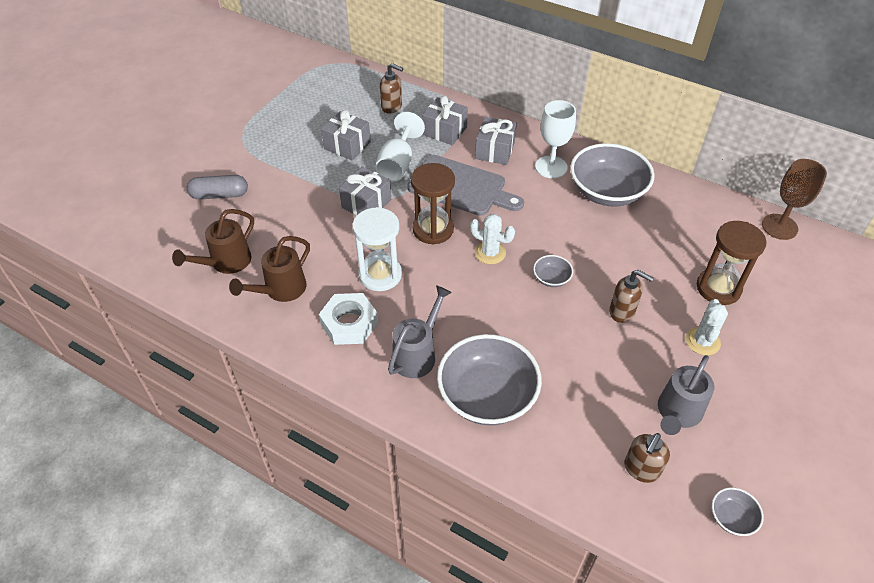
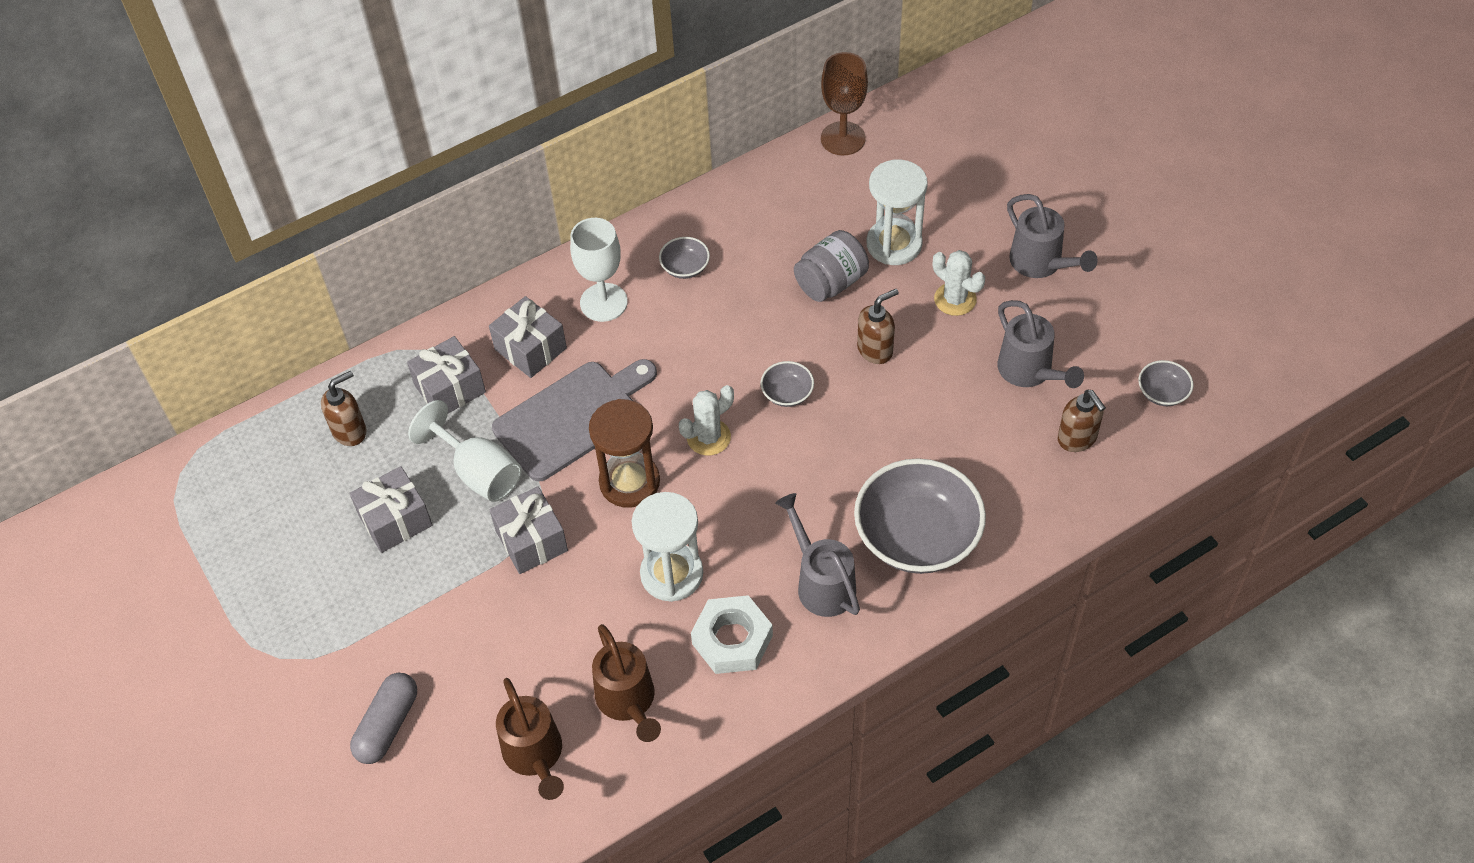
camera: 60 degrees left, 5 degrees up
(607, 192) = (685, 267): grey bowl -> grey bowl, size x0.44
(656, 266) = (831, 282): none -> grey jar
(718, 288) = (894, 244): brown hourglass -> white hourglass
(781, 384) = (1041, 264): none -> grey watering can

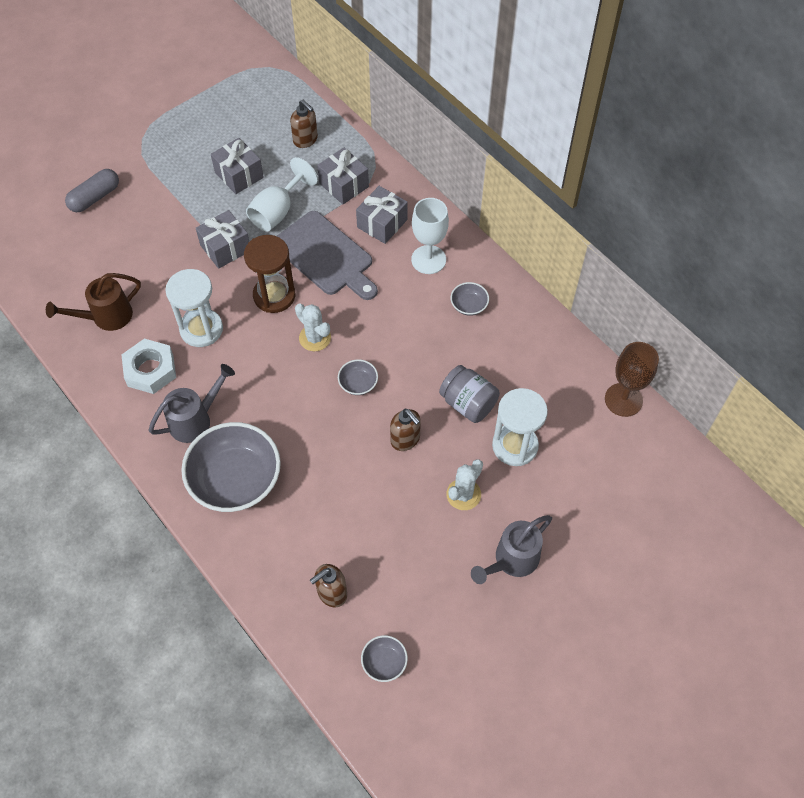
camera: 80 degrees right, 5 degrees up
(388, 725) = (95, 197): grey capsule -> grey capsule turned 60 degrees counterclockwise
(535, 756) = (70, 273): brown watering can -> none
(1030, 372) = (395, 554): grey watering can -> none

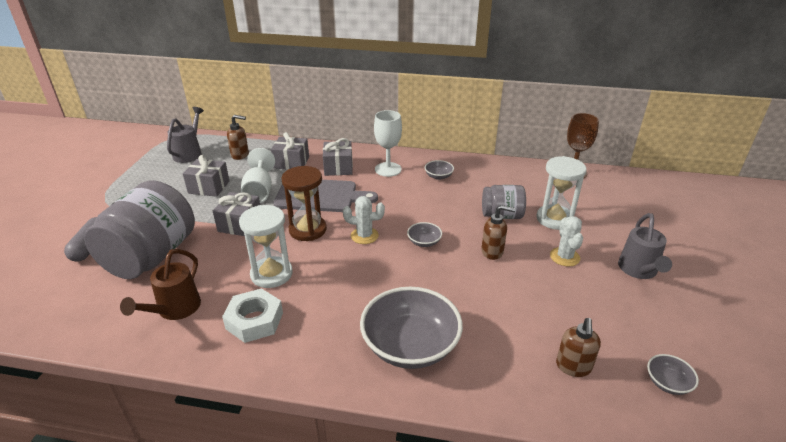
camera: 40 degrees left, 25 degrees down
(130, 241) = (151, 256): none -> grey jar
(196, 420) = (331, 329): grey watering can -> grey watering can (190, 153)

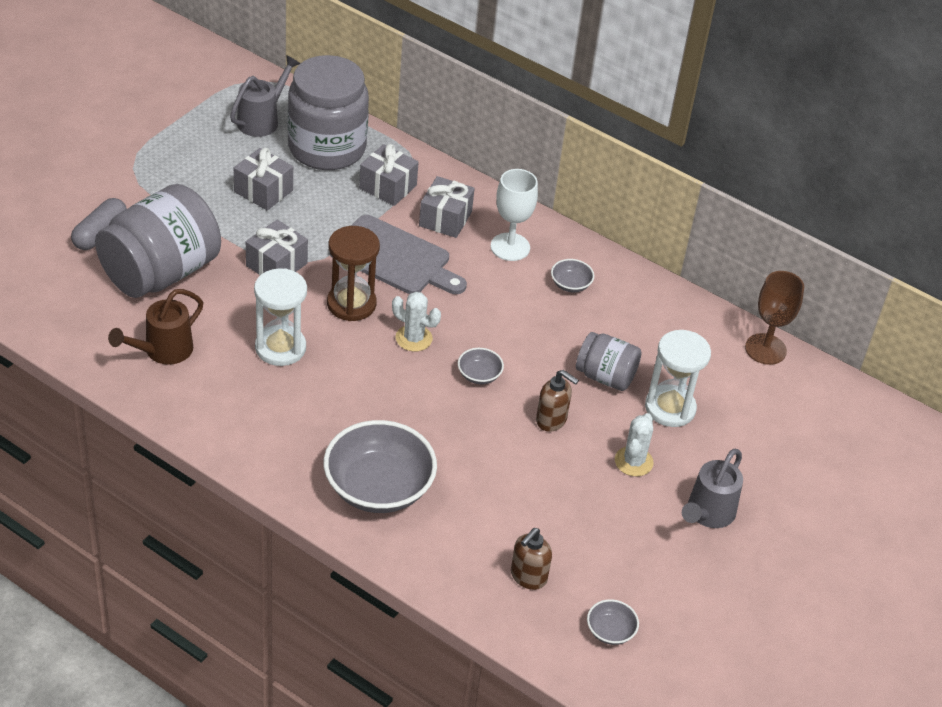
camera: 20 degrees right, 10 degrees up
(240, 155) = (327, 148): brown soap dispenser -> grey jar
(254, 320) = (237, 396): white nut -> none
(259, 191) = (322, 221): white goblet -> none

